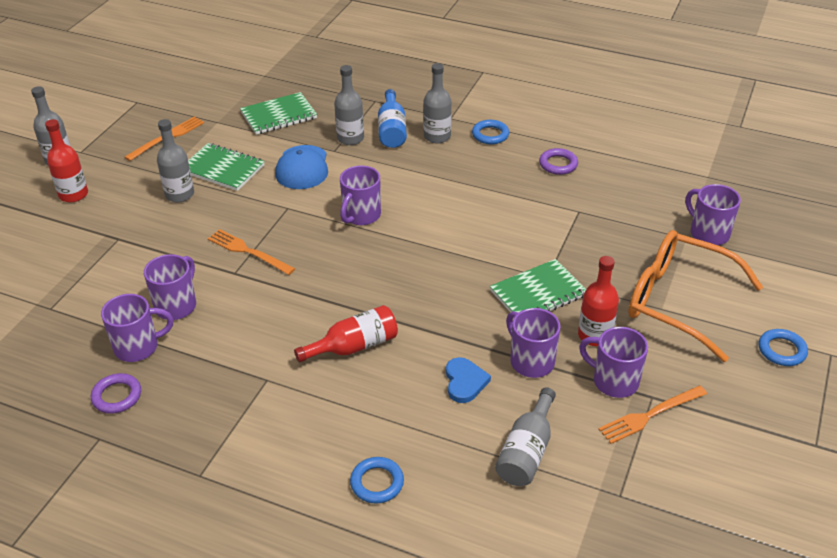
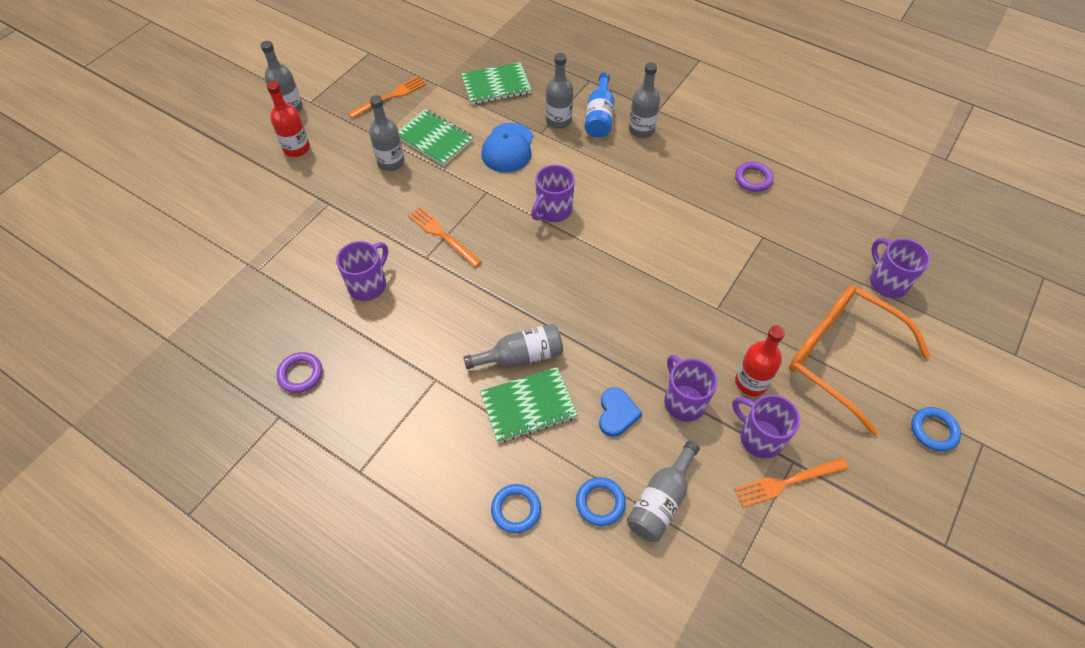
camera: 10 degrees right, 15 degrees up
(138, 347) = (327, 324): purple mug -> none
(354, 346) = (521, 356): red bottle -> grey bottle
(490, 135) = (693, 135): blue ring -> blue ring (600, 503)
(538, 293) = (705, 325): green notebook -> green notebook (528, 406)

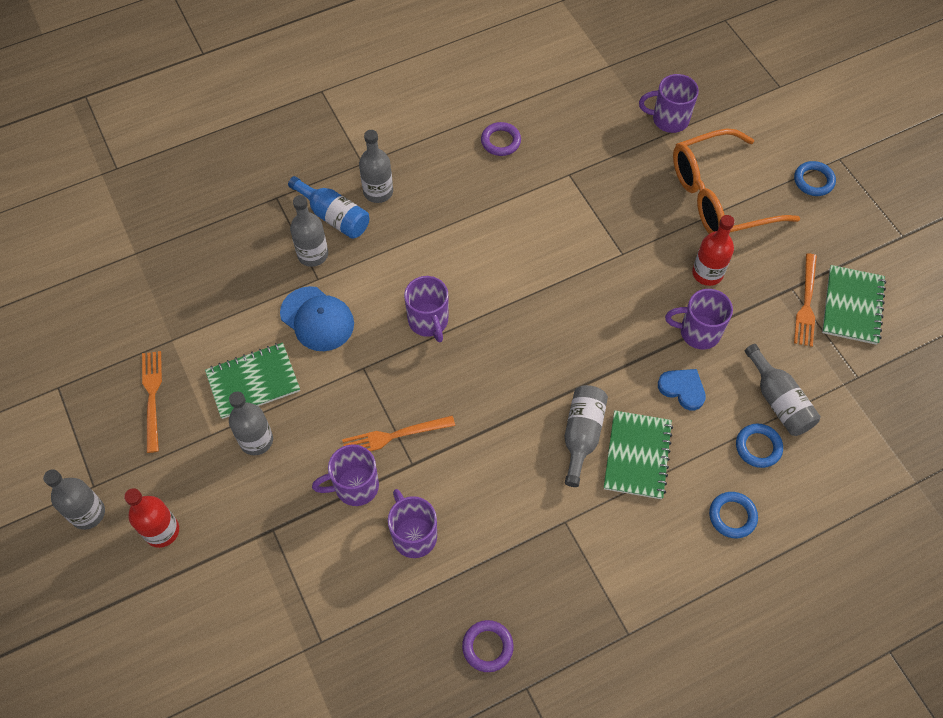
camera: 60 degrees left, 5 degrees up
(496, 85) = (217, 285): green notebook -> green notebook (852, 306)
(759, 437) = (759, 298): purple mug -> purple mug (355, 486)

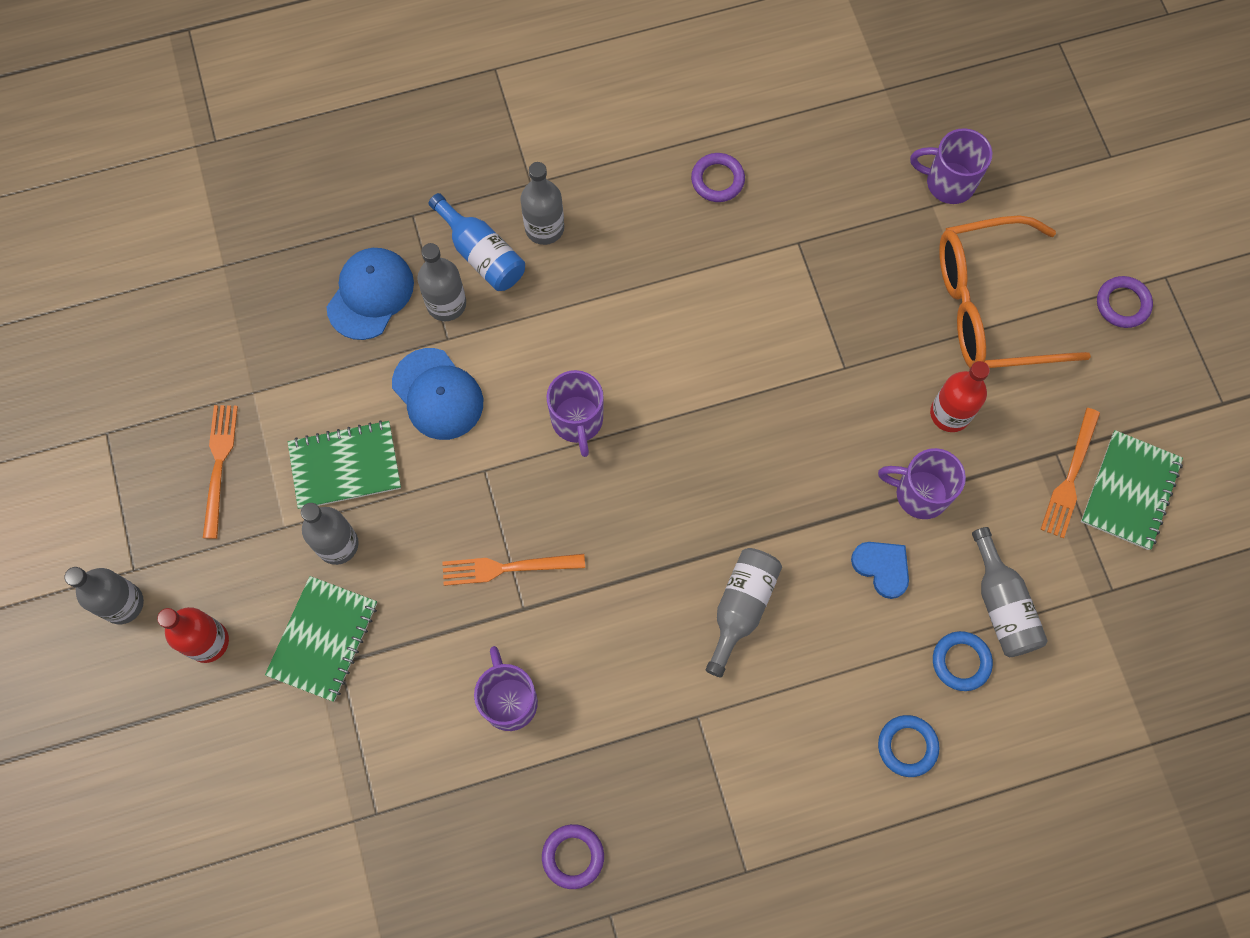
camera: 10 degrees right, 10 degrees up
(253, 256) = (370, 294): none -> blue cap
(355, 486) = (448, 625): purple mug -> none
(637, 456) = (805, 646): green notebook -> green notebook (323, 639)
(813, 181) = (1122, 304): blue ring -> purple ring

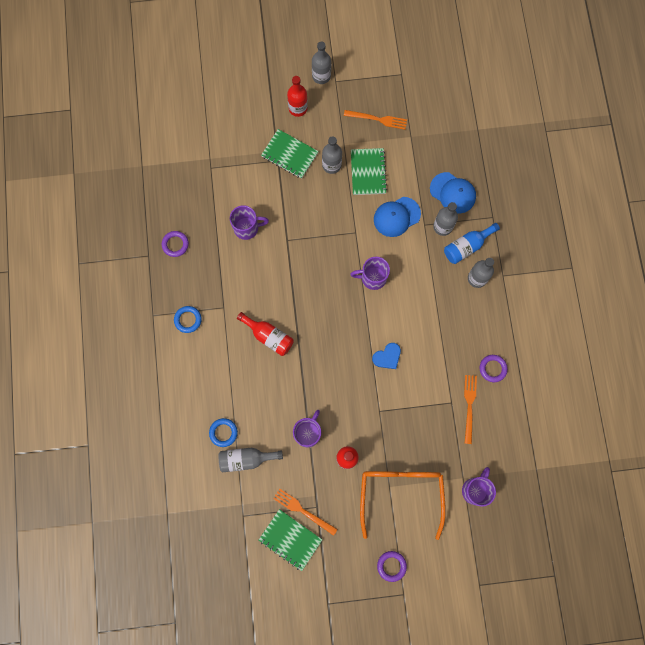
camera: 100 degrees right, 5 degrees up
(508, 567) = (307, 236): orange fork -> orange fork (469, 406)
(741, 608) = (268, 336): grey bottle -> red bottle
(882, 568) = (275, 406): blue heart -> blue heart (387, 357)
(907, 746) = (190, 398): blue ring -> blue ring (188, 320)

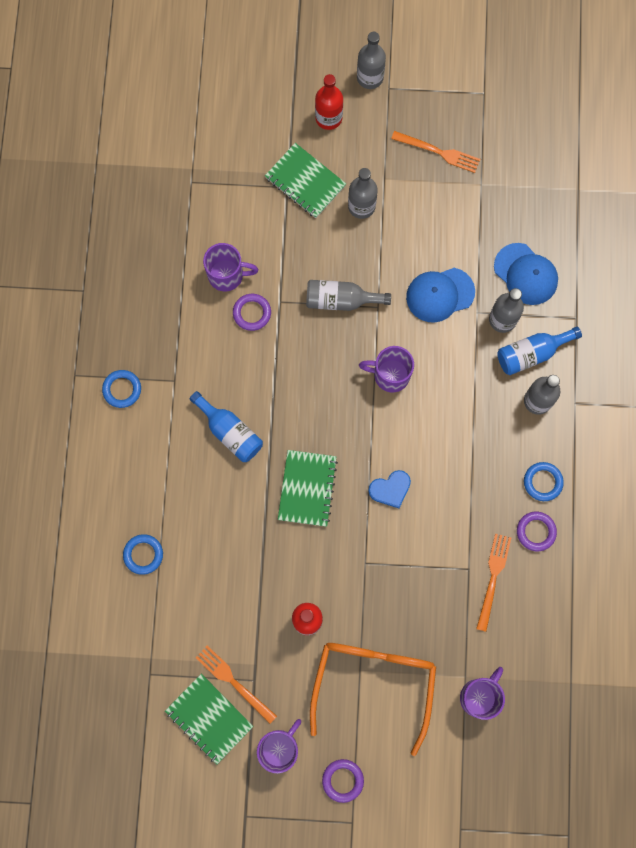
camera: 10 degrees right, 0 degrees up
(175, 244) = (123, 281): purple ring -> purple ring (252, 313)
(246, 459) = (168, 597): grey bottle -> grey bottle (341, 300)
(268, 336) = (230, 432): red bottle -> blue bottle
(308, 433) = (260, 575): purple mug -> purple mug (280, 747)
(368, 172) = (411, 225): green notebook -> green notebook (307, 488)
(491, 333) = (542, 482): none -> blue ring

